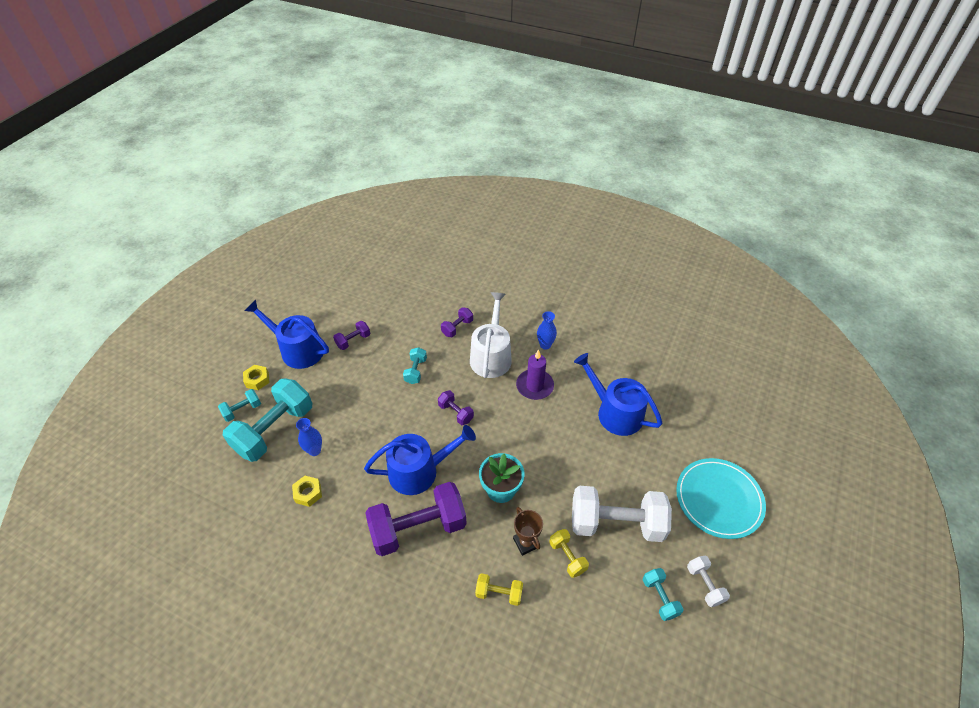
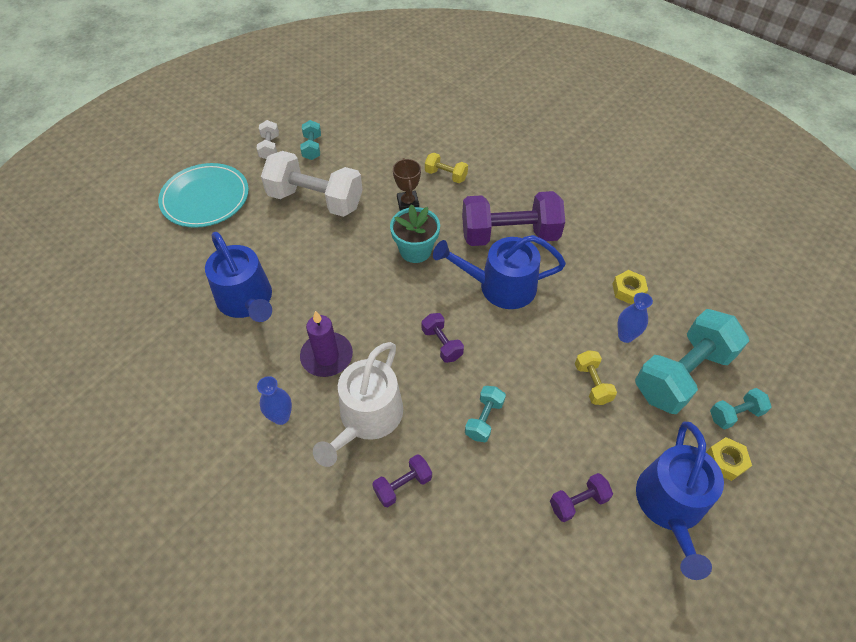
camera: 165 degrees left, 5 degrees up
(298, 350) = (670, 506): blue watering can -> blue watering can turned 60 degrees clockwise
(567, 557) = (374, 186): yellow dumbbell -> yellow dumbbell (592, 383)

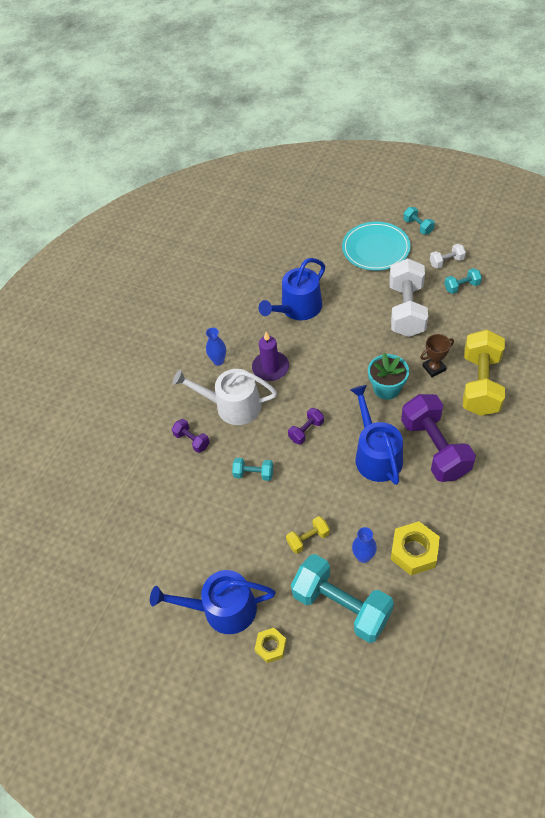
camera: 80 degrees right, 0 degrees up
(446, 175) = (480, 384): yellow dumbbell -> yellow dumbbell, size x2.16
(578, 502) = (209, 546): purple dumbbell -> none
(628, 290) = (414, 551): yellow nut -> yellow nut, size x1.64
(734, 414) = (317, 652): turquoise dumbbell -> turquoise dumbbell (418, 226)

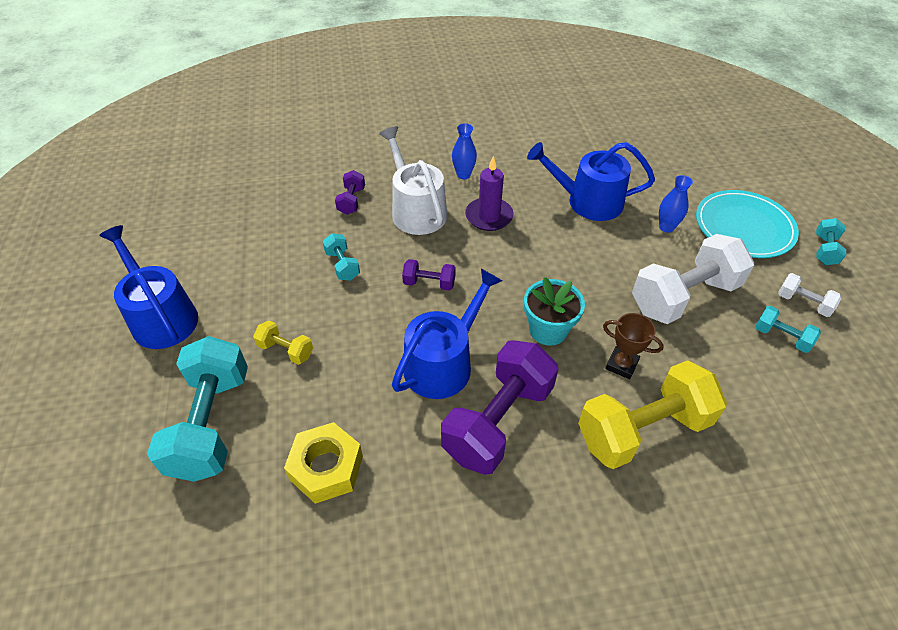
camera: 50 degrees right, 5 degrees down
(271, 647) = (130, 380): yellow nut -> none
(363, 556) = (290, 415): blue vase -> blue vase (666, 227)

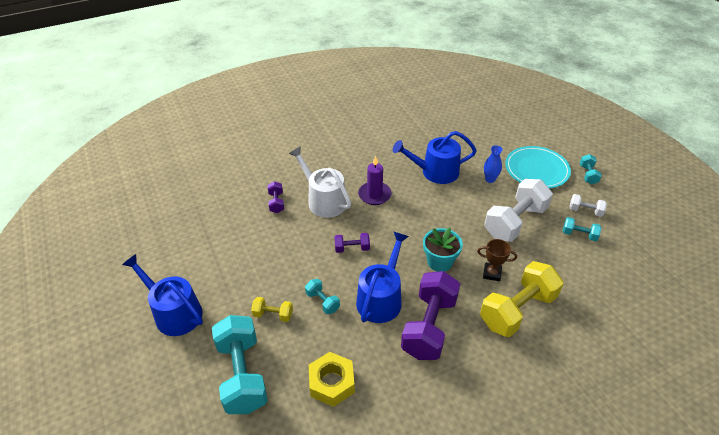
camera: 15 degrees left, 5 degrees down
(342, 265) = (288, 249): turquoise dumbbell -> turquoise dumbbell (322, 302)
(463, 175) = (347, 169): blue vase -> none

